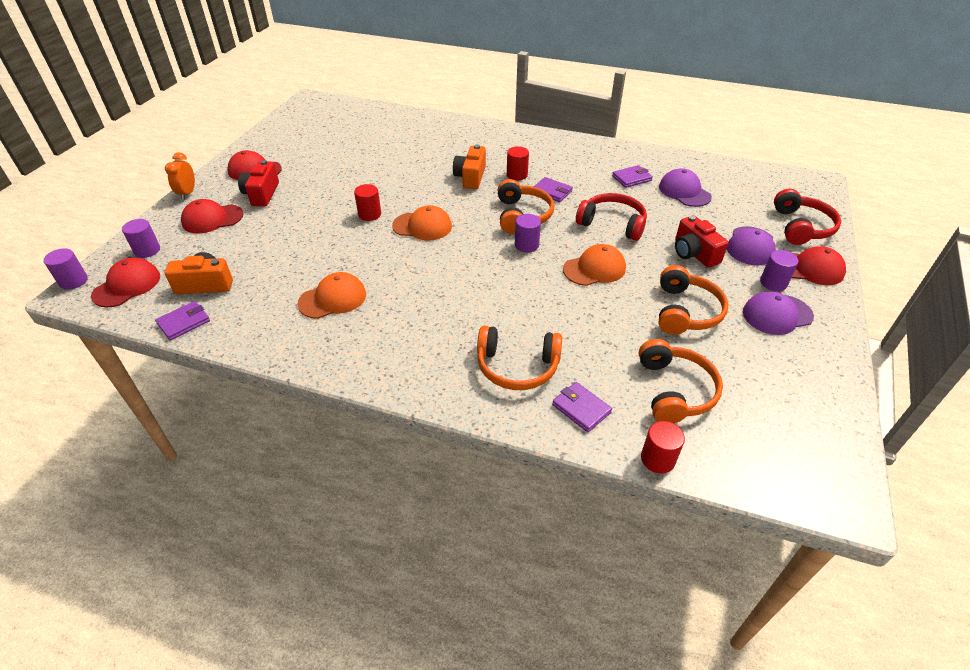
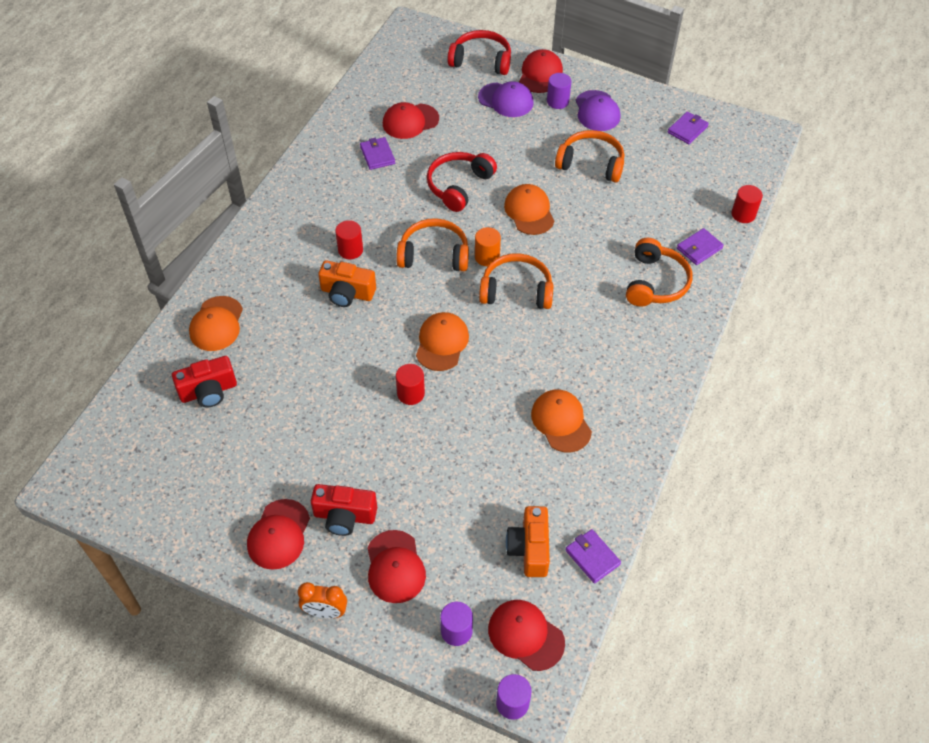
camera: 85 degrees left, 10 degrees up
(434, 130) = (216, 324): none -> orange cap
(526, 245) = (487, 257): purple cylinder -> orange cylinder
(552, 191) = (391, 224): purple wallet -> purple wallet (687, 130)
(675, 390) = (679, 191): orange headphones -> orange headphones (516, 290)
(684, 192) = (410, 121): purple cap -> red cap
(694, 253) = (512, 139): red camera -> red camera (208, 391)

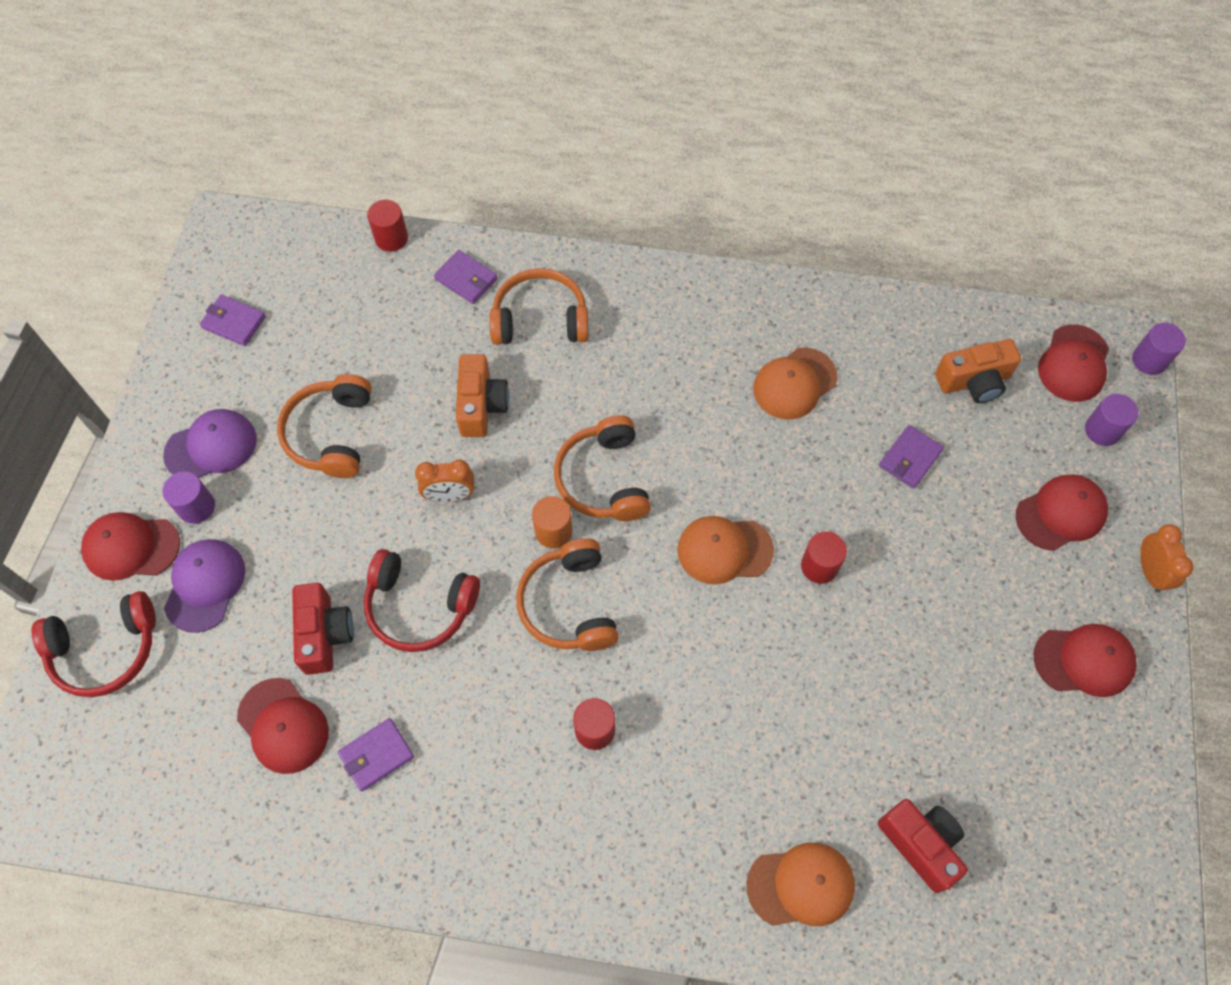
camera: 105 degrees left, 10 degrees up
(344, 516) = (1025, 590): red camera -> red camera (324, 634)
(347, 293) = (679, 706): orange camera -> orange camera (481, 405)
(481, 60) = (105, 650): red headphones -> red headphones turned 105 degrees counterclockwise
(529, 211) = (450, 495): orange cap -> orange clock
(592, 557) = (956, 319): purple wallet -> purple wallet (910, 458)

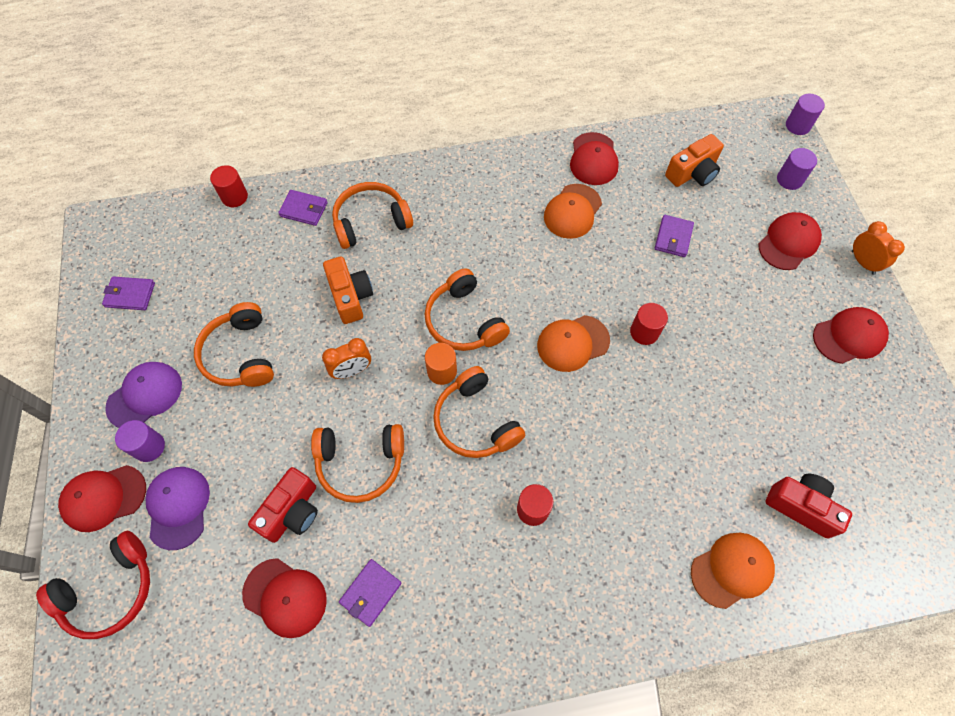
camera: 20 degrees left, 0 degrees up
(324, 634) = (292, 511): red camera -> red camera turned 60 degrees clockwise
(419, 607) = (360, 463): red headphones -> orange headphones
(1073, 364) = (751, 142): red cap -> red cap (593, 159)

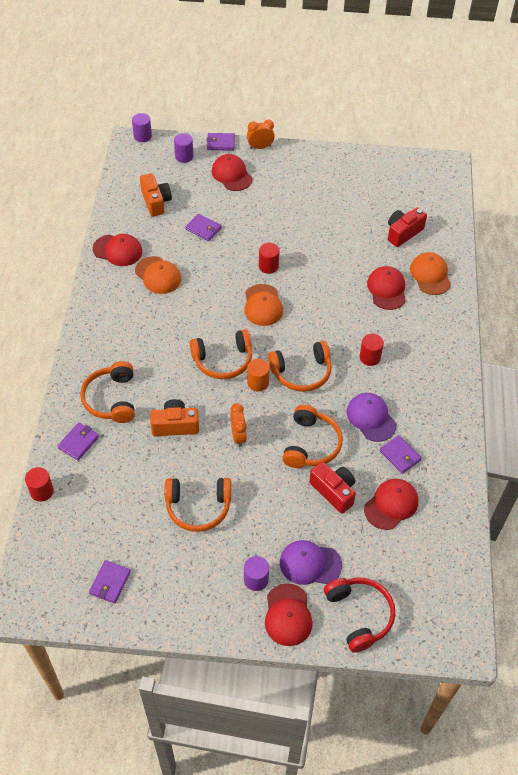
camera: 75 degrees left, 10 degrees down
(145, 395) = (211, 579): purple cap -> purple cap (371, 418)
(840, 213) = (221, 143): none -> purple wallet
(849, 336) = (307, 173): red cap -> red cap (387, 289)

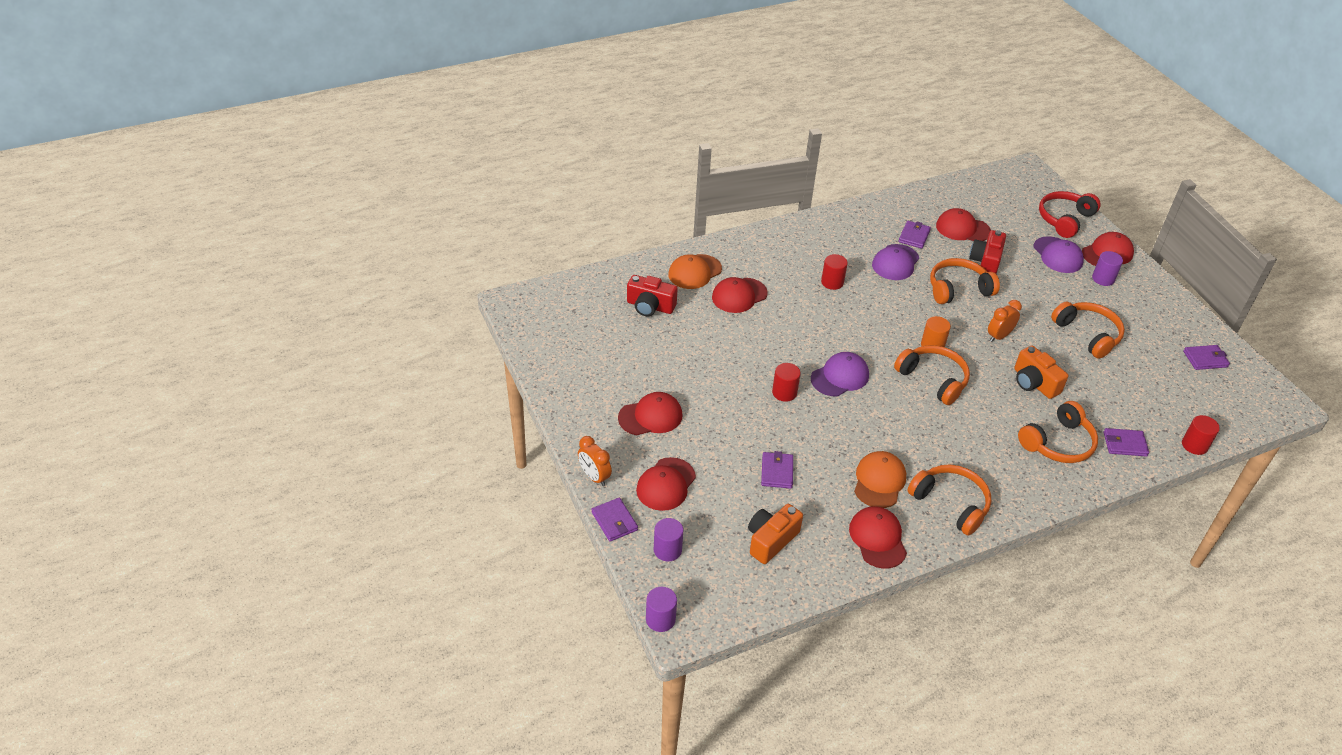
camera: 120 degrees left, 10 degrees down
(263, 305) = (840, 377): orange cap -> purple cap
(292, 190) = (650, 416): none -> red cap
(301, 372) = (892, 320): orange headphones -> orange headphones (951, 503)

